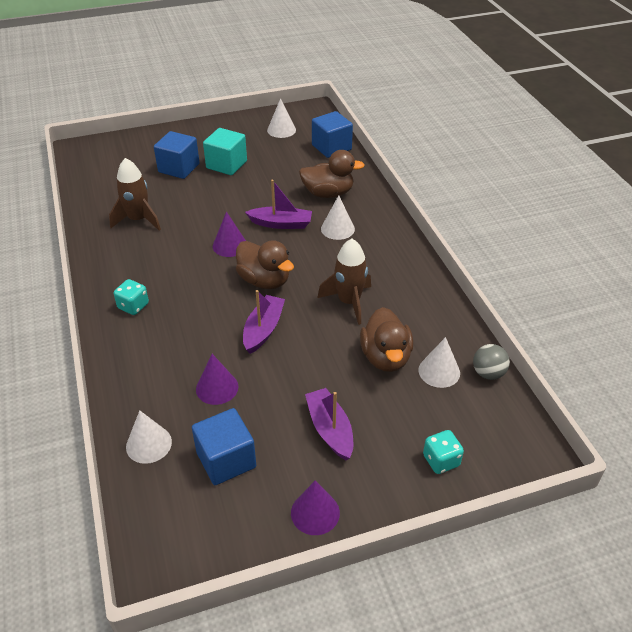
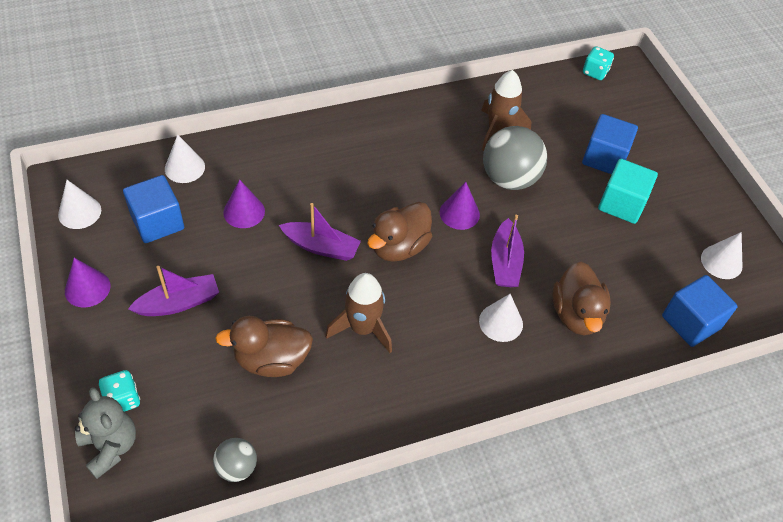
camera: 85 degrees right, 10 degrees up
(133, 306) = (359, 140): turquoise dice -> turquoise dice (595, 72)
(194, 217) = (509, 178): none -> grey ball
(439, 371) = (245, 413): white cone -> white cone (79, 212)
(489, 463) = (110, 447): none -> grey teddy bear

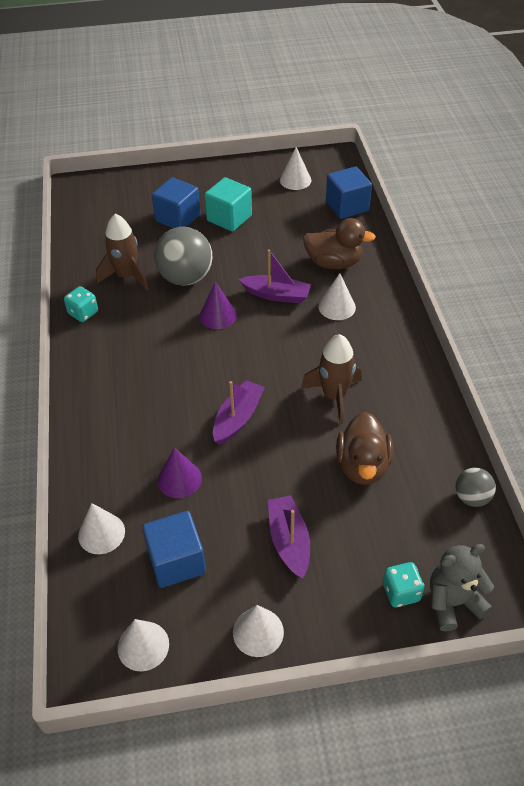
camera: 75 degrees left, 5 degrees down
(87, 288) = (258, 632): purple cone -> white cone
(399, 247) = (248, 361): brown duck -> none
(595, 72) = (75, 204): turquoise dice -> turquoise dice (83, 313)

